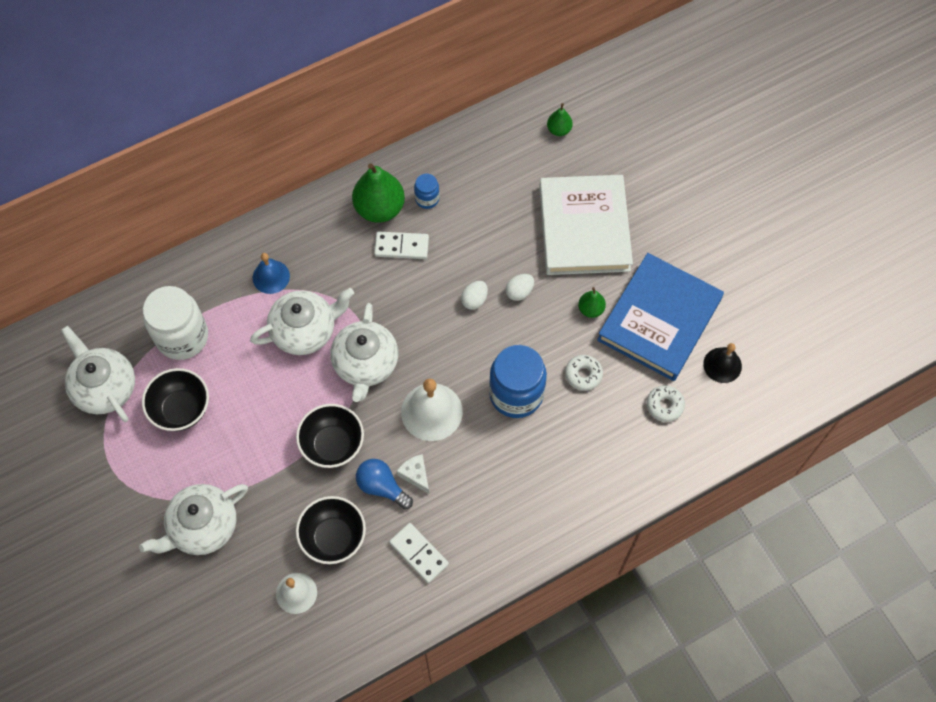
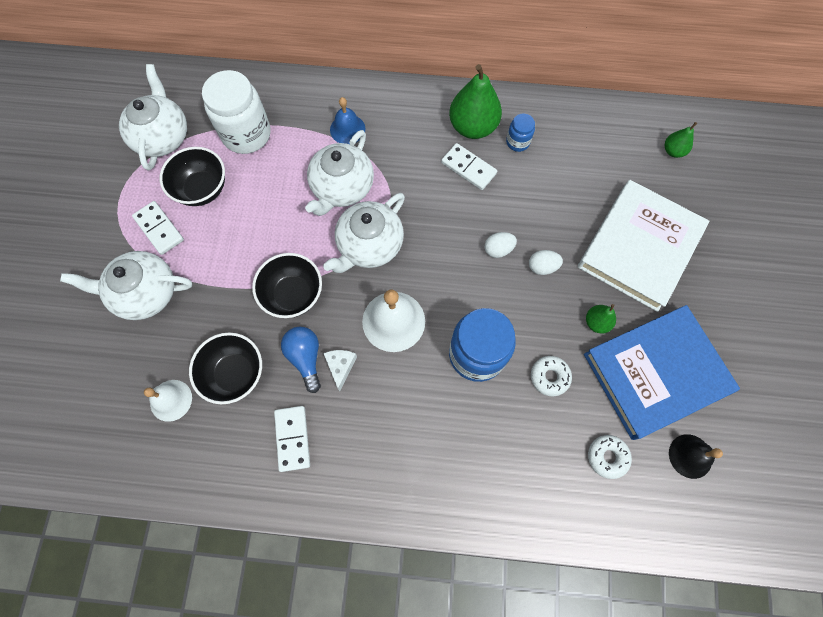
camera: 35 degrees right, 5 degrees up
(170, 467) = (159, 229): none -> white domino
(305, 330) = (342, 187): white teapot -> white teapot turned 105 degrees clockwise

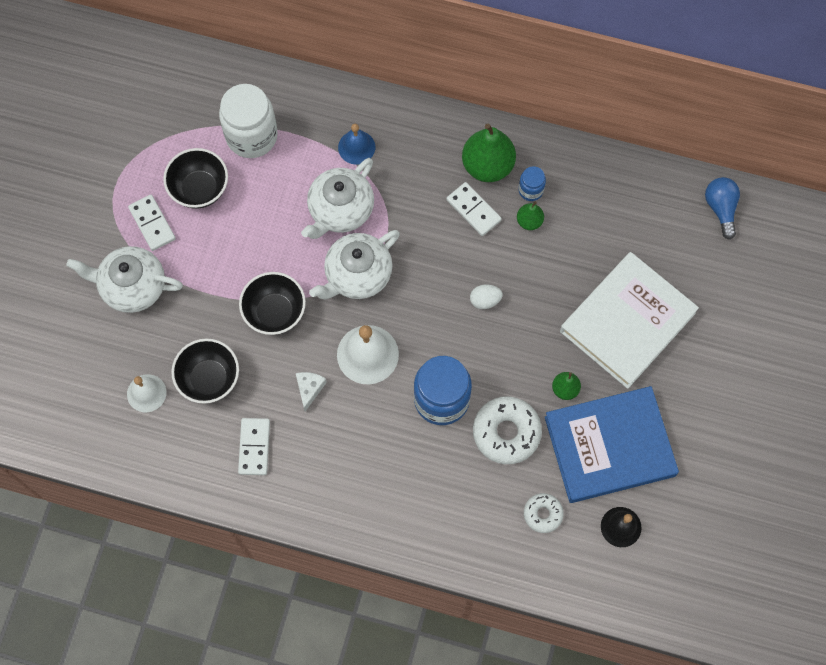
camera: 10 degrees right, 0 degrees up
(162, 136) = (165, 125): white teapot -> none
(305, 358) = (277, 375): blue light bulb -> blue light bulb (720, 208)
(542, 267) = (525, 325): white egg -> none
(549, 377) = (506, 432): white donut -> white donut, size x1.76
(673, 151) = (691, 226): green pear -> green pear (529, 221)

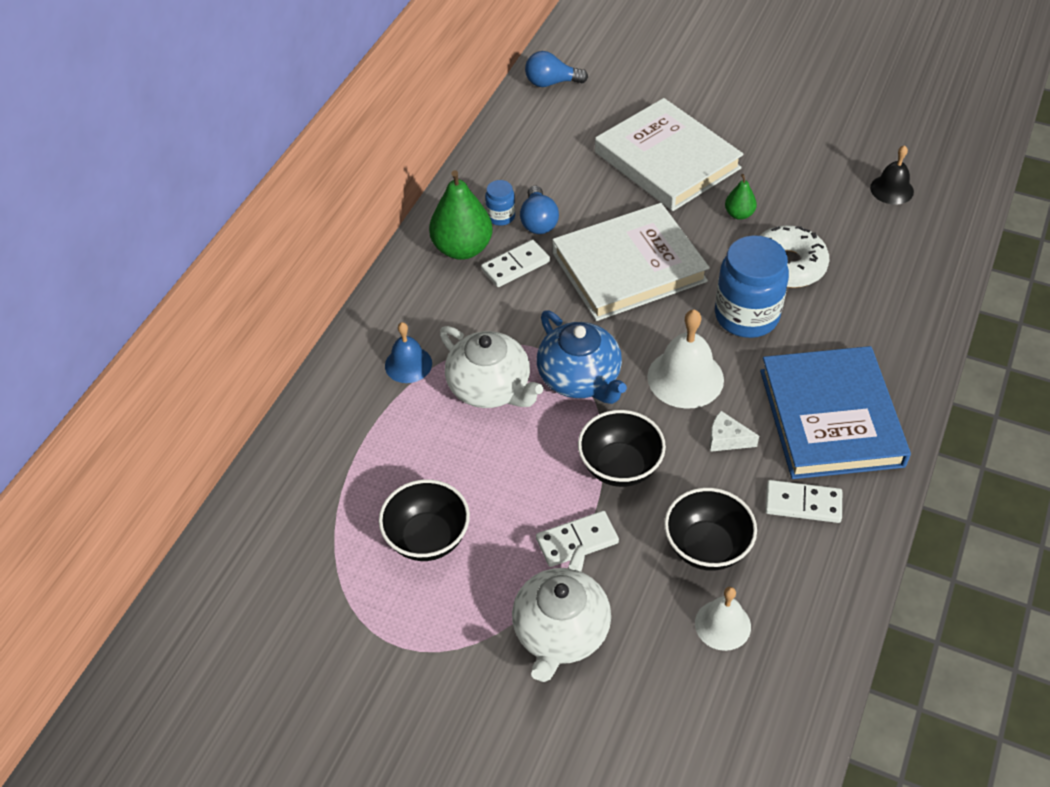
camera: 80 degrees left, 20 degrees down
(152, 224) = (468, 601): white domino -> white domino (577, 541)
(252, 136) = (363, 472): white jar -> none
(357, 275) = (580, 379): white teapot -> blue teapot
(485, 300) = (629, 267): white egg -> white book
(529, 221) = (538, 221): green pear -> blue light bulb
(543, 514) = (880, 246): white donut -> none
(609, 446) = (804, 188): blue book -> blue book (830, 417)

